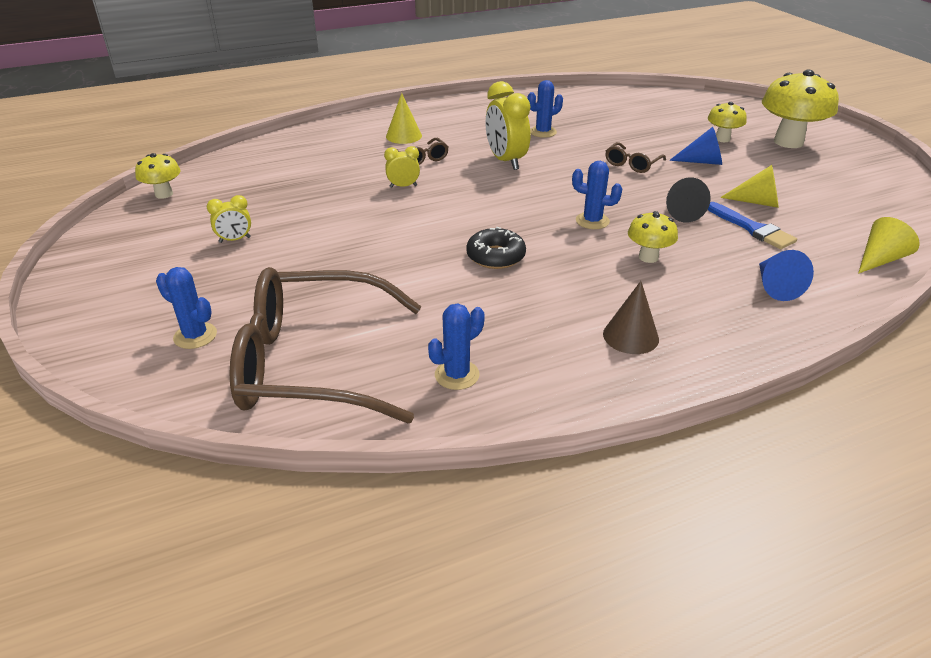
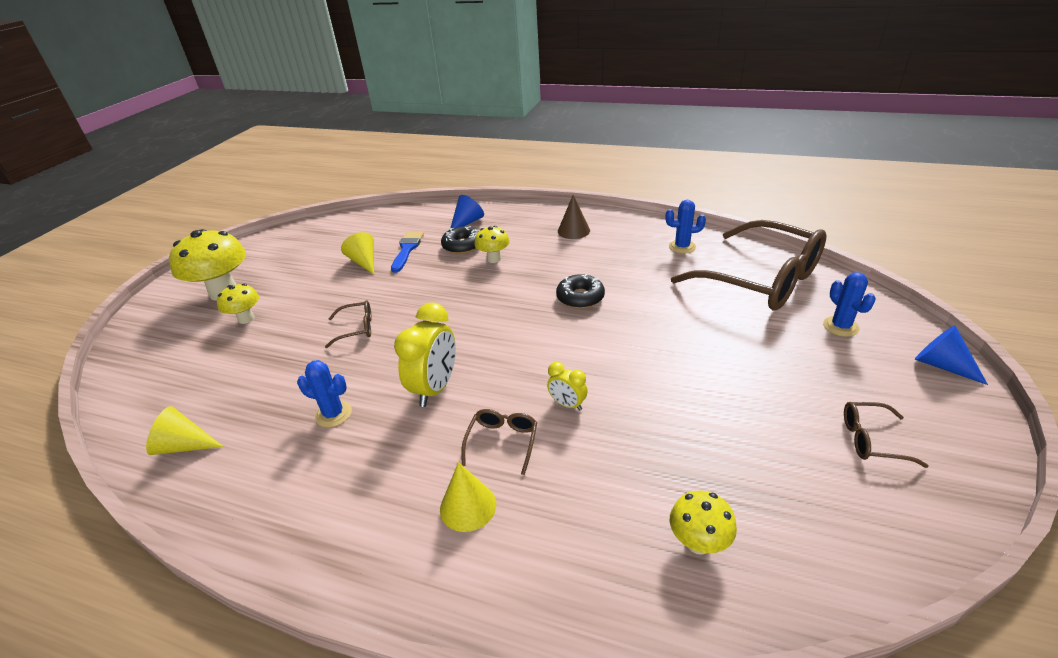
camera: 135 degrees left, 0 degrees up
(161, 247) = (871, 440): none -> brown glasses
(164, 194) = (869, 554): yellow mushroom -> yellow mushroom (698, 542)
(235, 240) = (785, 412): yellow clock -> none
(592, 221) = (479, 294): blue cactus -> none
(681, 212) = (417, 276): black cone -> none
(702, 162) = (313, 305): blue cone -> blue cone (941, 365)
(711, 256) = (462, 246): none -> black donut
(880, 260) = (395, 214): yellow cone -> yellow cone (185, 445)

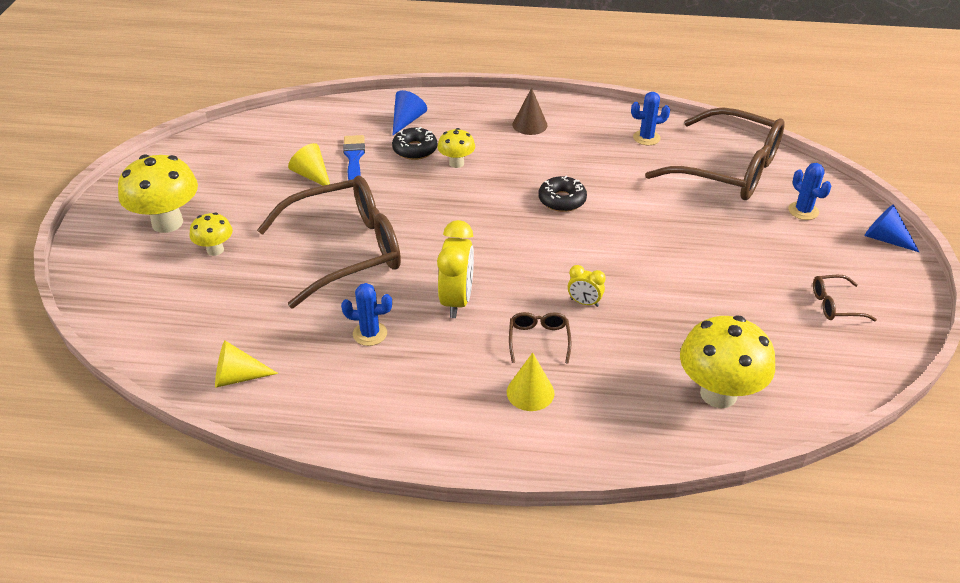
camera: 15 degrees left, 5 degrees up
(357, 328) = (346, 250): brown glasses -> brown glasses, size x2.48
(698, 542) = (718, 394): yellow mushroom -> yellow mushroom, size x1.87

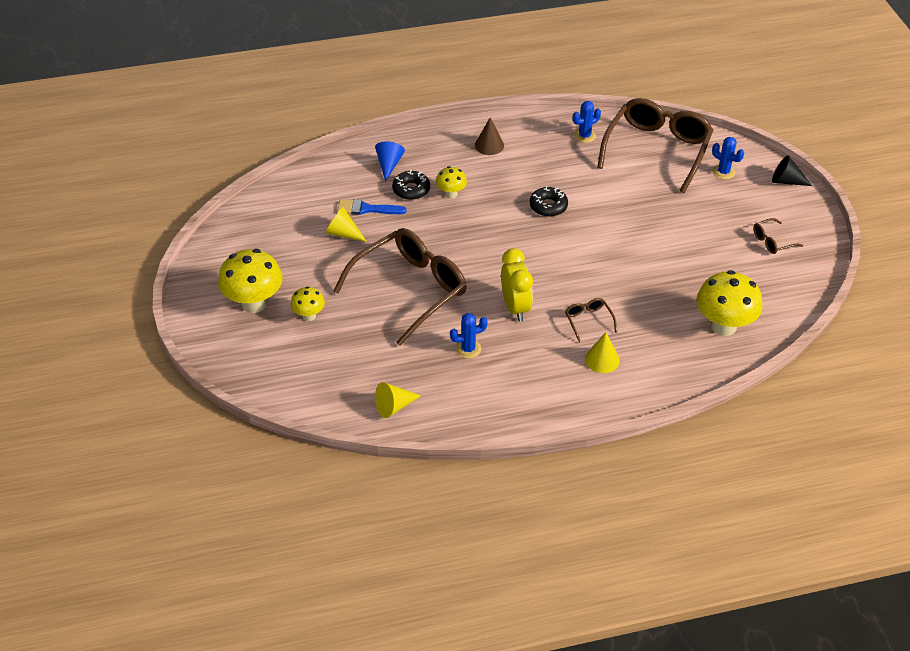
camera: 20 degrees left, 5 degrees up
(354, 157) = (367, 209): blue brush -> blue brush turned 60 degrees counterclockwise
(584, 302) = (605, 284): yellow clock -> none
(728, 169) = (657, 150): brown glasses -> brown glasses turned 75 degrees counterclockwise
(885, 239) = (786, 181): blue cone -> black cone

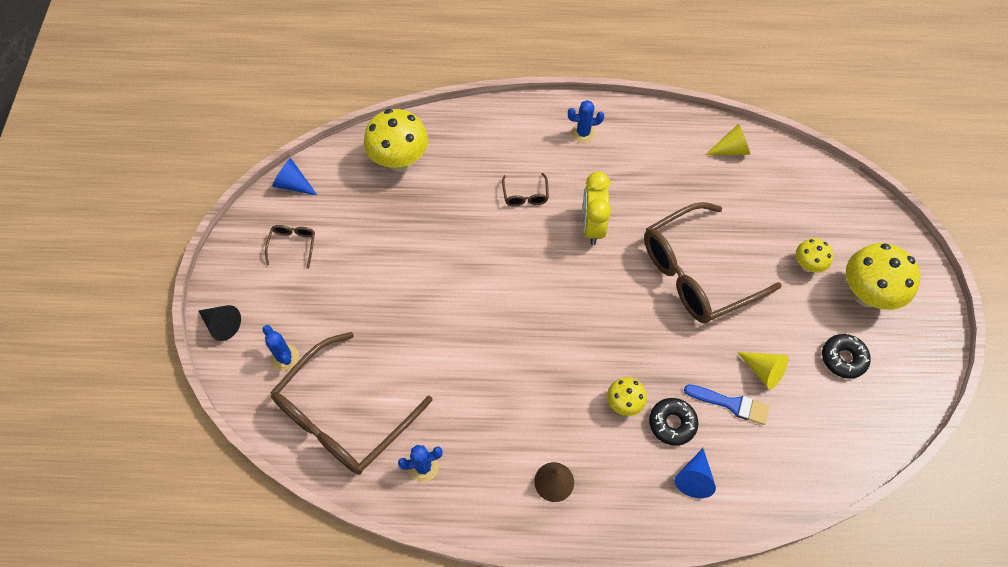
camera: 165 degrees left, 15 degrees up
(468, 349) = (651, 191): blue cactus -> blue cactus (583, 133)
(548, 206) = (513, 354): black donut -> black donut (843, 358)
(602, 360) = (528, 153): yellow cone -> none
(772, 241) = (293, 245): brown glasses -> brown glasses turned 75 degrees counterclockwise
(807, 286) = (293, 184): none -> blue cone

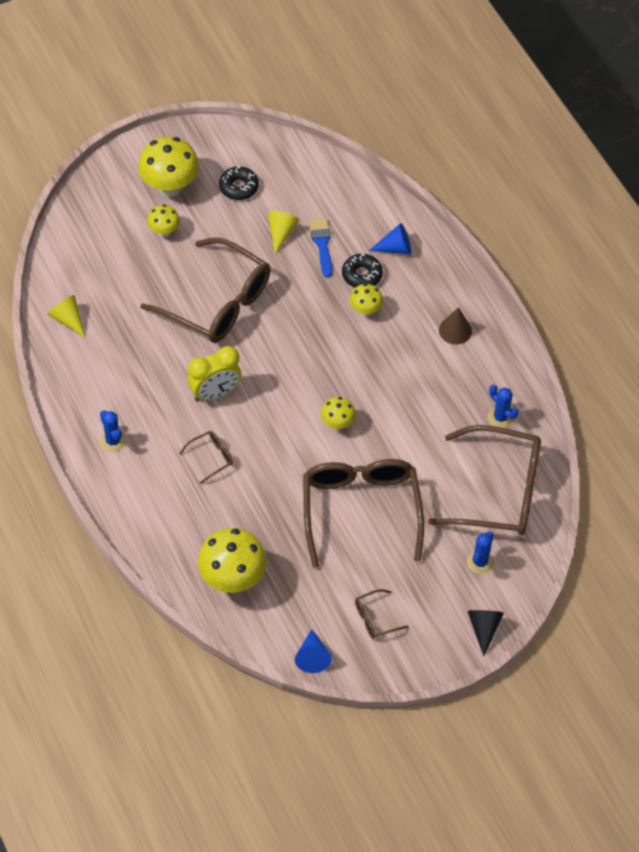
camera: 120 degrees left, 5 degrees down
(401, 285) = (360, 510): none -> brown glasses
(503, 311) = (337, 424): none -> yellow mushroom

